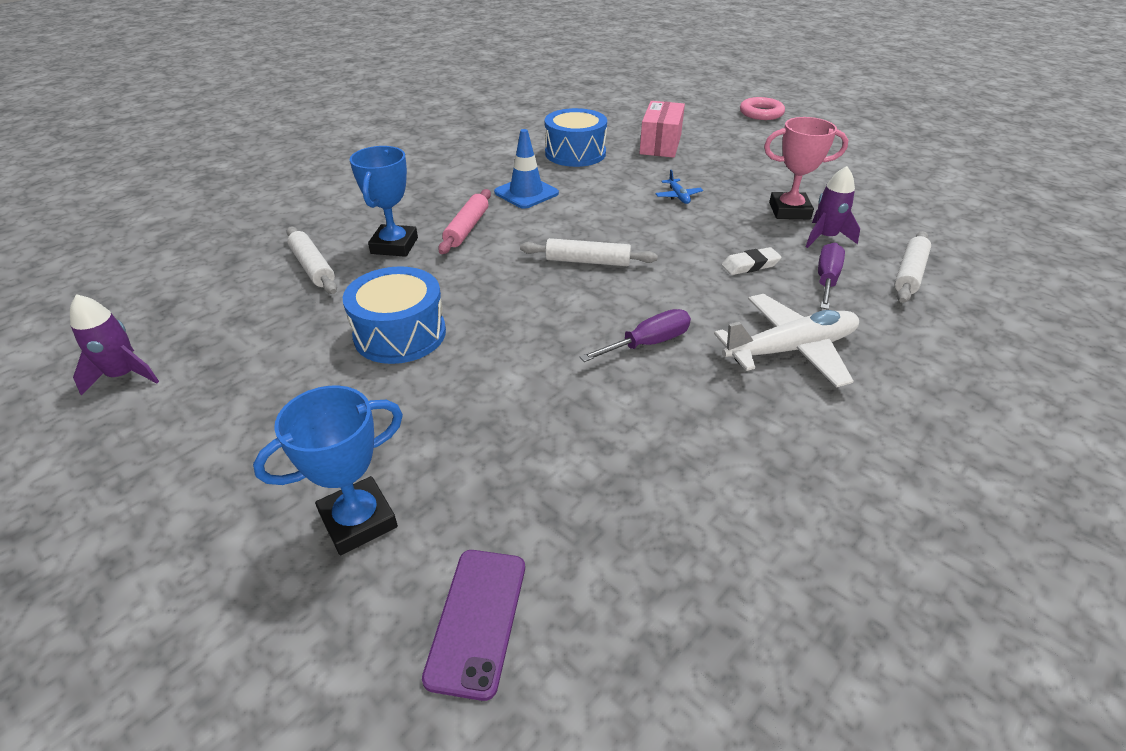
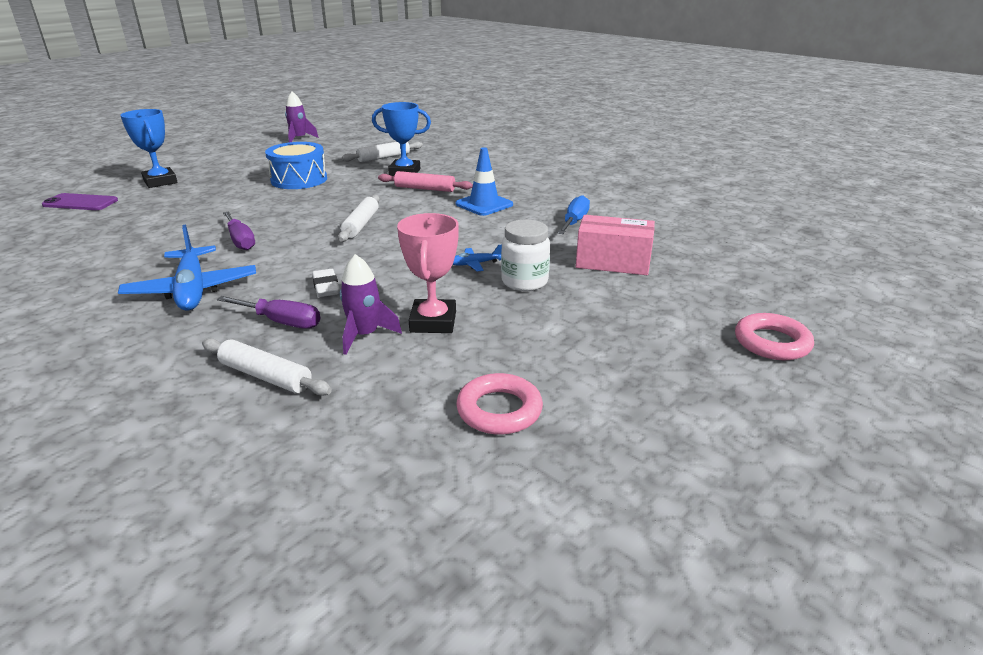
camera: 90 degrees right, 10 degrees down
(575, 153) = (574, 222): blue drum -> blue screwdriver
(706, 177) = (524, 282): none -> white jar
(791, 349) = (192, 290): white plane -> blue plane
(884, 187) = (499, 410): none -> pink ring

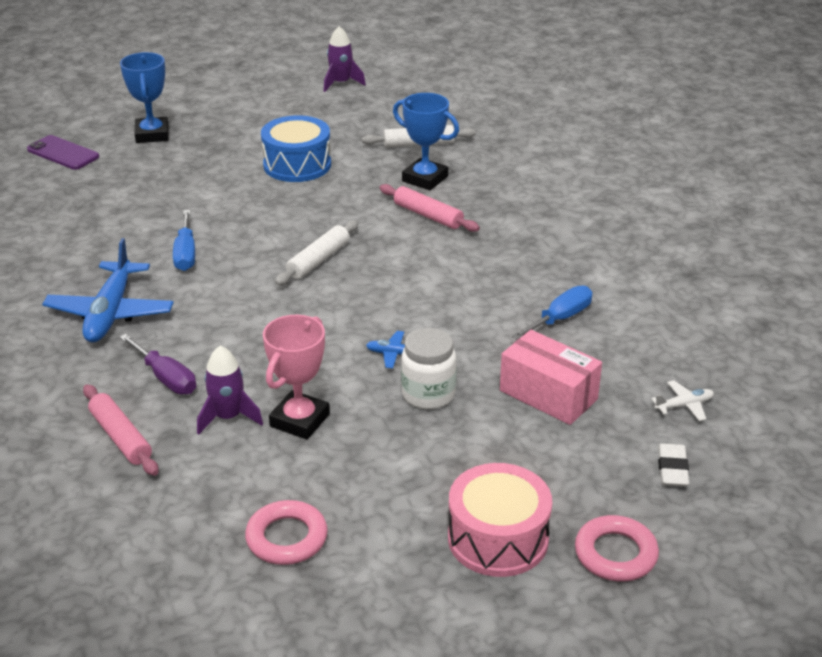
camera: 25 degrees right, 5 degrees up
(240, 241) = (185, 254): purple screwdriver -> blue screwdriver
(266, 376) = (121, 437): white rolling pin -> pink rolling pin
(326, 287) = (230, 344): white eraser -> white eraser (672, 469)
(484, 204) = (477, 261): blue traffic cone -> none
(677, 357) = (498, 538): none -> pink drum
(708, 248) = (684, 405): none -> white plane

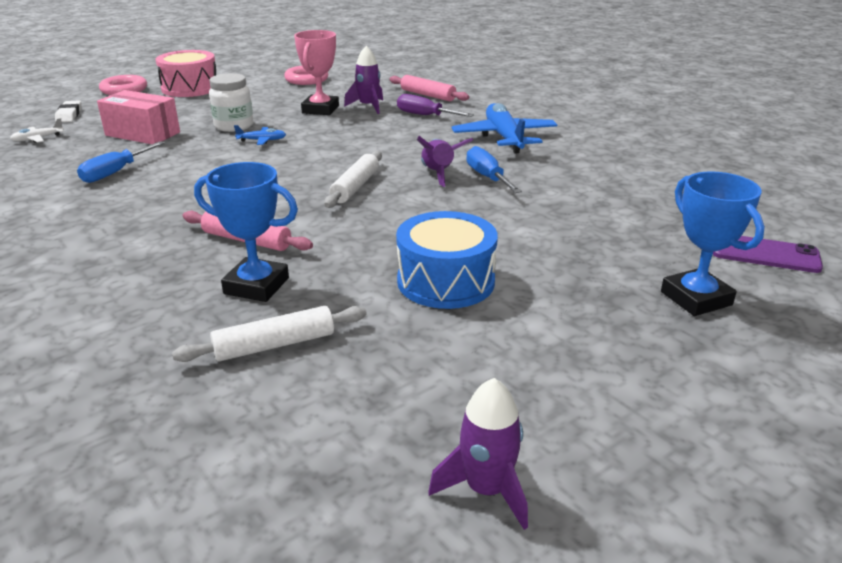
camera: 165 degrees right, 5 degrees down
(229, 265) = (438, 174): none -> purple rocket

